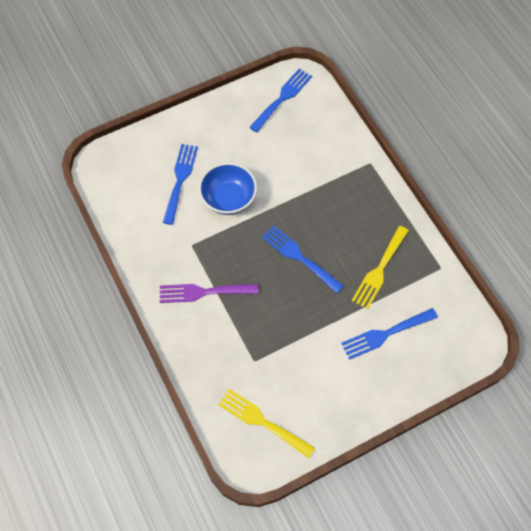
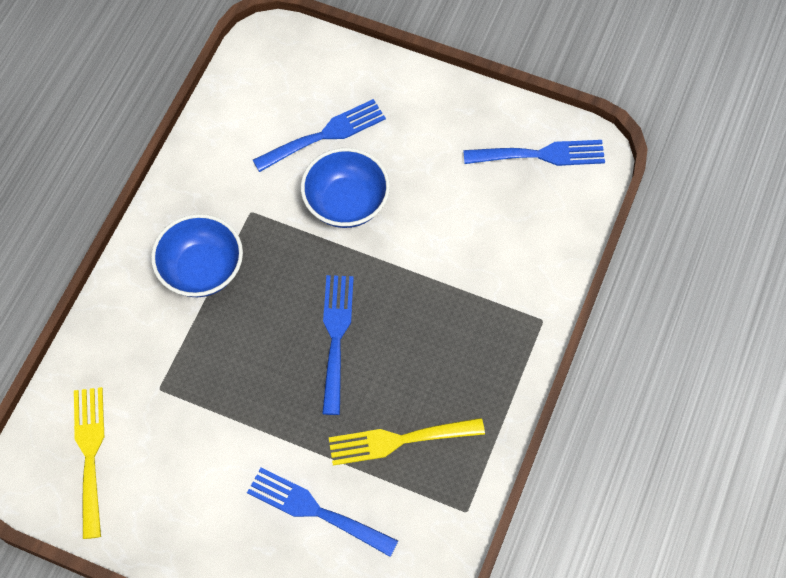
camera: 50 degrees right, 0 degrees up
(203, 292) = (201, 270): purple fork -> blue bowl

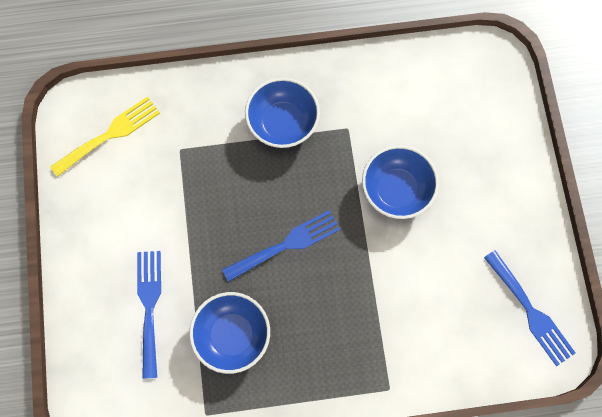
camera: 60 degrees right, 10 degrees up
(325, 135) = (442, 142): blue fork -> none
(398, 440) = (232, 335): yellow fork -> blue bowl

